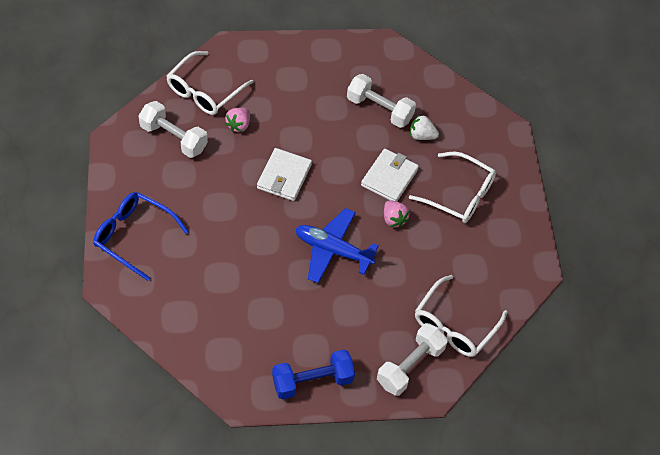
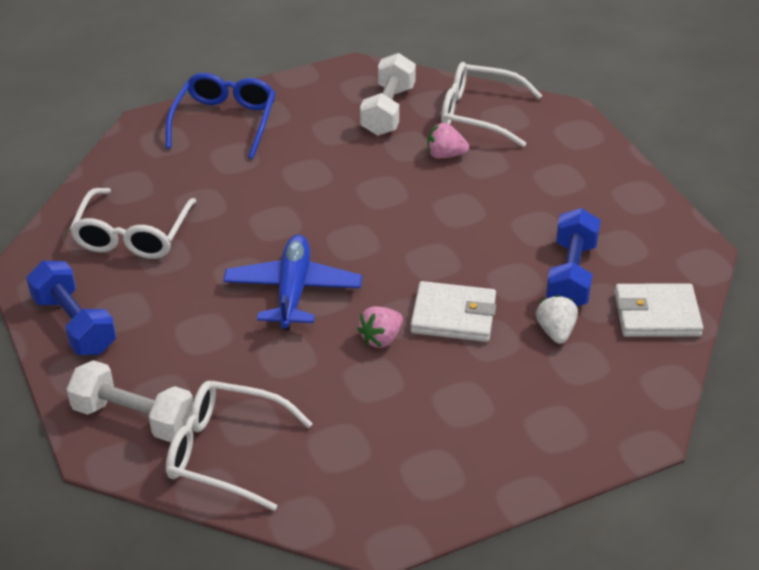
camera: 75 degrees right, 15 degrees down
(284, 176) = (388, 215): white wallet -> white wallet (656, 314)
(379, 109) = (571, 275): white dumbbell -> blue dumbbell
(460, 195) = (471, 402): white glasses -> white glasses (132, 236)

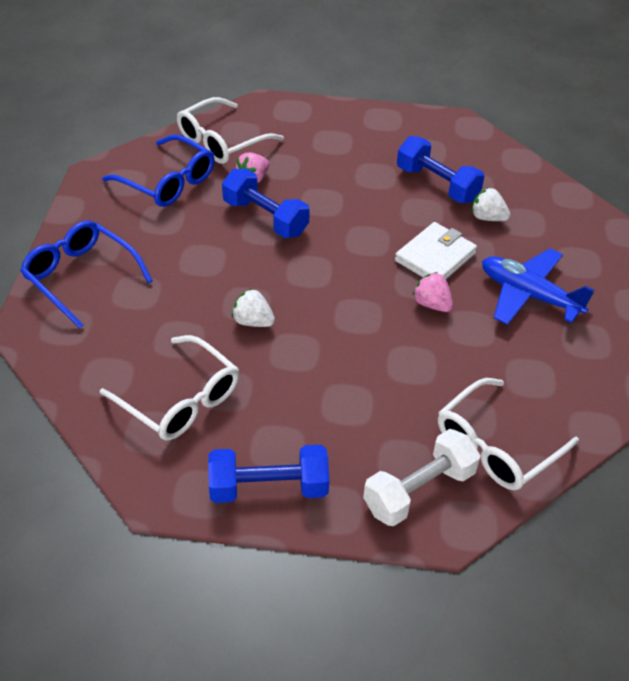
camera: 60 degrees left, 5 degrees up
(256, 235) = (253, 321): none -> white strawberry
(293, 291) = (339, 328): blue plane -> blue plane (529, 295)
(381, 338) = (431, 304): pink strawberry -> pink strawberry turned 150 degrees clockwise
(388, 110) = (168, 182): white dumbbell -> blue glasses
(398, 185) = (265, 218): none -> blue dumbbell
(656, 314) = (504, 168): white wallet -> none

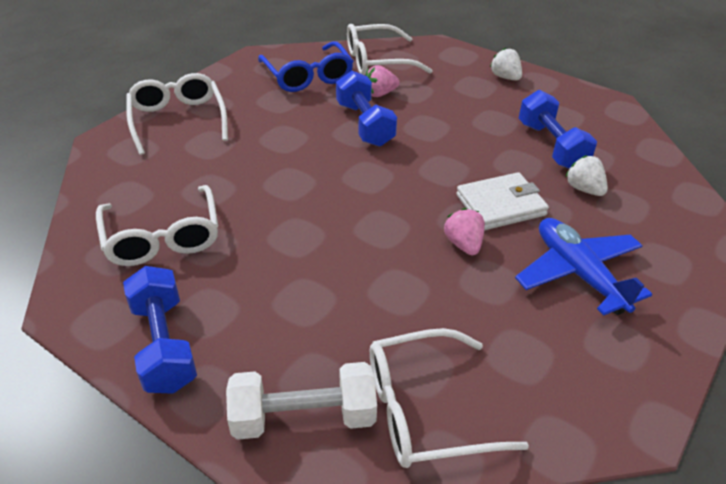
camera: 30 degrees right, 5 degrees down
(80, 277) = (178, 120): blue glasses -> white glasses
(253, 321) = (281, 199): white strawberry -> white strawberry (505, 77)
(268, 487) = (164, 345): blue dumbbell -> blue dumbbell turned 45 degrees clockwise

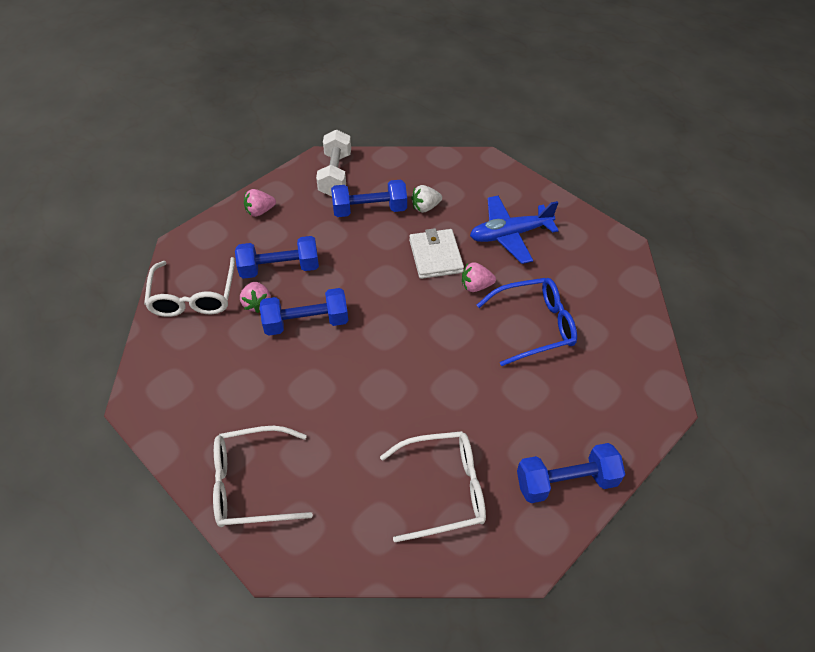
camera: 80 degrees left, 10 degrees up
(303, 417) = (625, 397): white dumbbell -> white dumbbell (335, 174)
(308, 76) = (202, 358): blue glasses -> blue glasses (534, 326)
(424, 410) = (617, 334): white glasses -> none
(431, 99) = (280, 268): none -> blue dumbbell
(505, 77) = (260, 211): white strawberry -> pink strawberry

